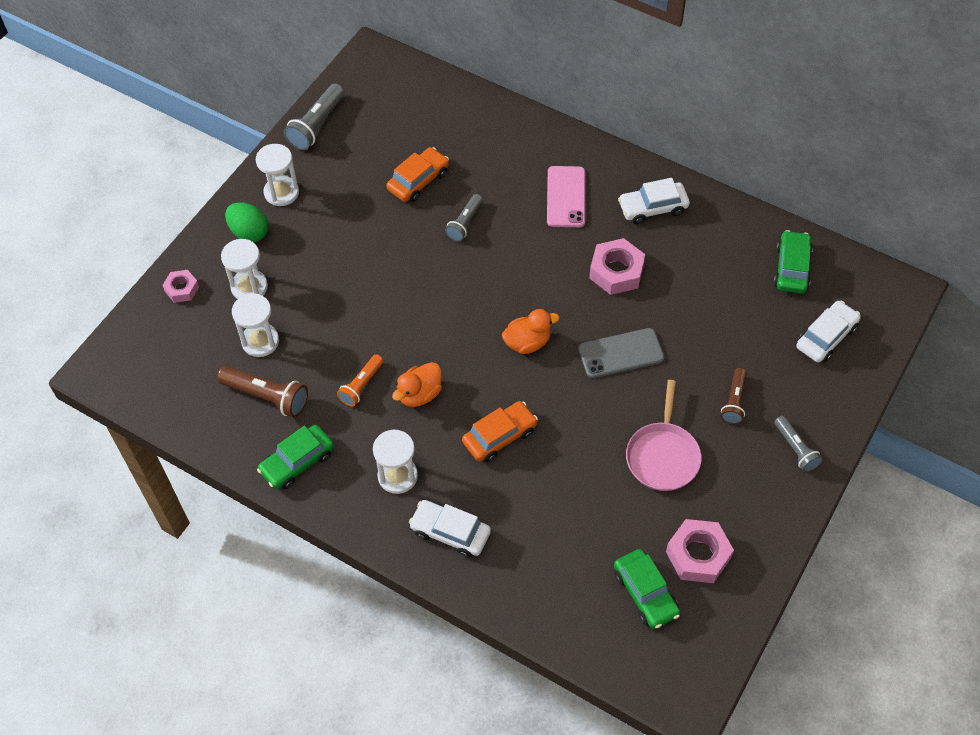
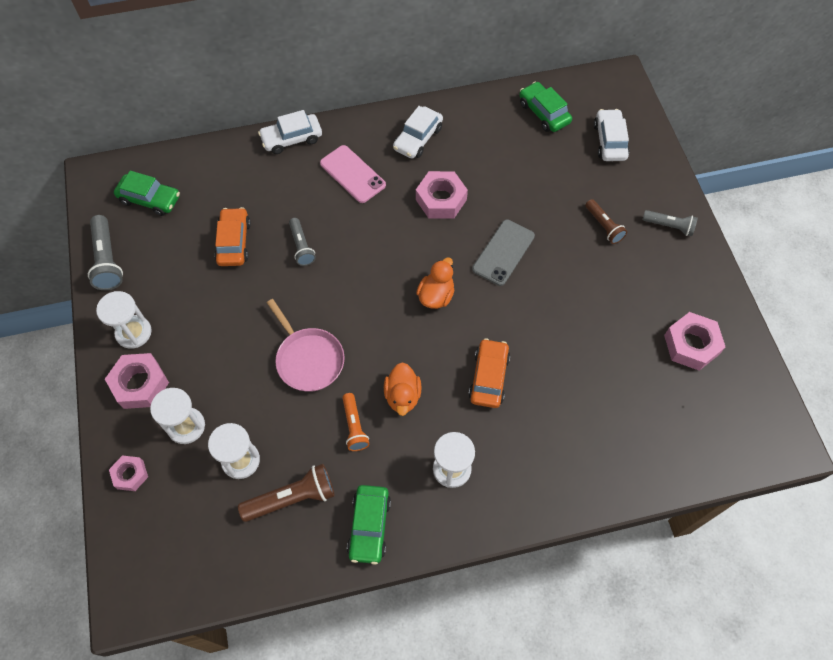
camera: 45 degrees left, 5 degrees up
(249, 232) = (140, 384): green egg -> pink nut
(450, 532) = (530, 475): white car -> white car (292, 139)
(645, 593) = (690, 399): green car -> green car (150, 199)
(663, 456) = (602, 299): pink pan -> pink pan (308, 359)

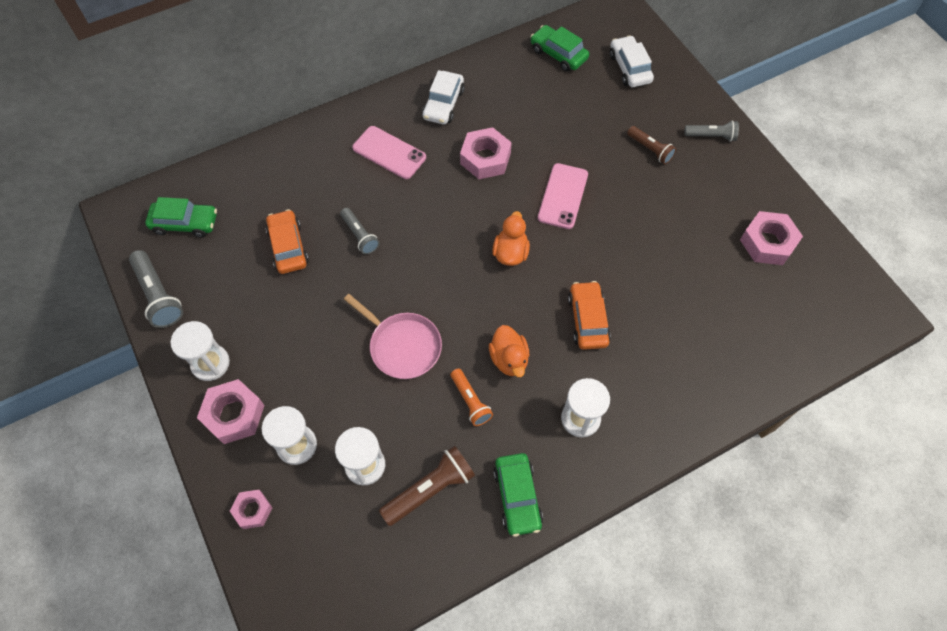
camera: 15 degrees left, 0 degrees up
(292, 139) = (316, 131): white car -> none
(503, 252) = (563, 196): grey phone -> pink phone

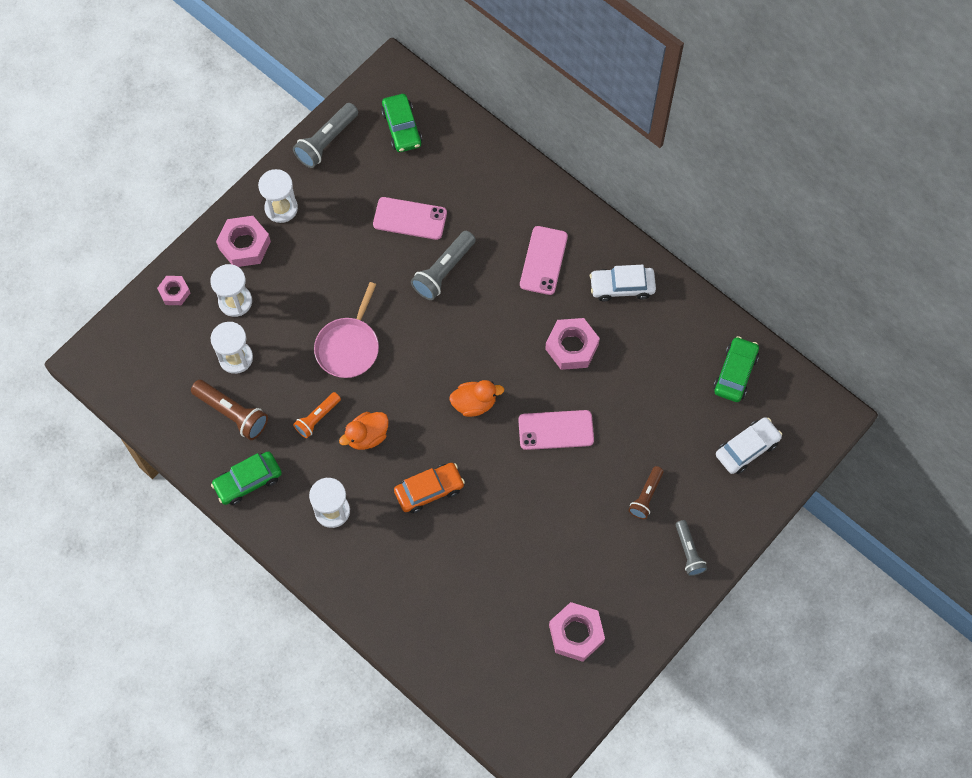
camera: 70 degrees right, 5 degrees up
(288, 247) = (410, 218): orange car -> pink phone
(360, 235) = (443, 271): grey flashlight -> grey flashlight, size x1.54

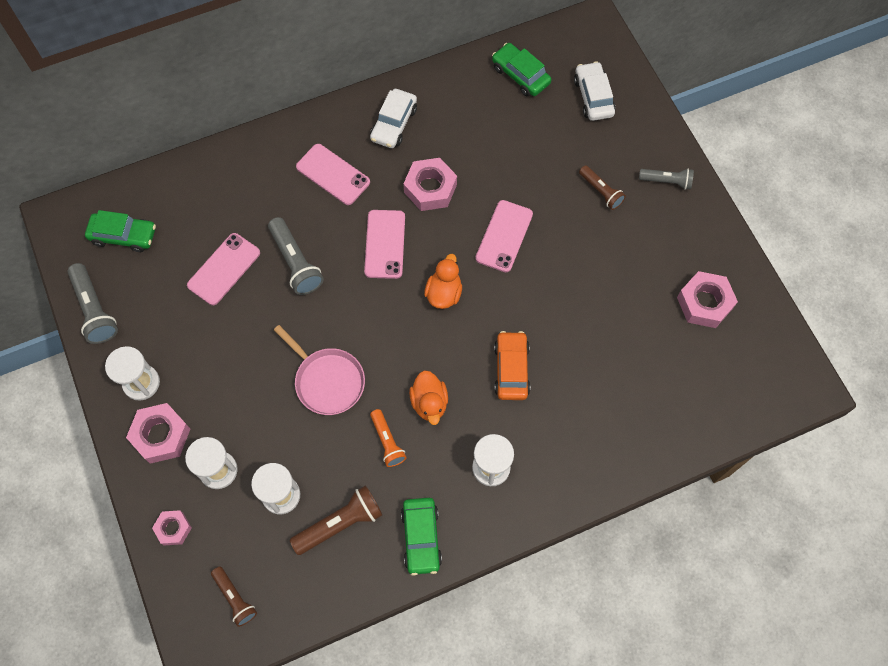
camera: 65 degrees left, 0 degrees up
(140, 364) = (235, 598): none -> brown flashlight
(497, 334) = (385, 244): none -> pink phone

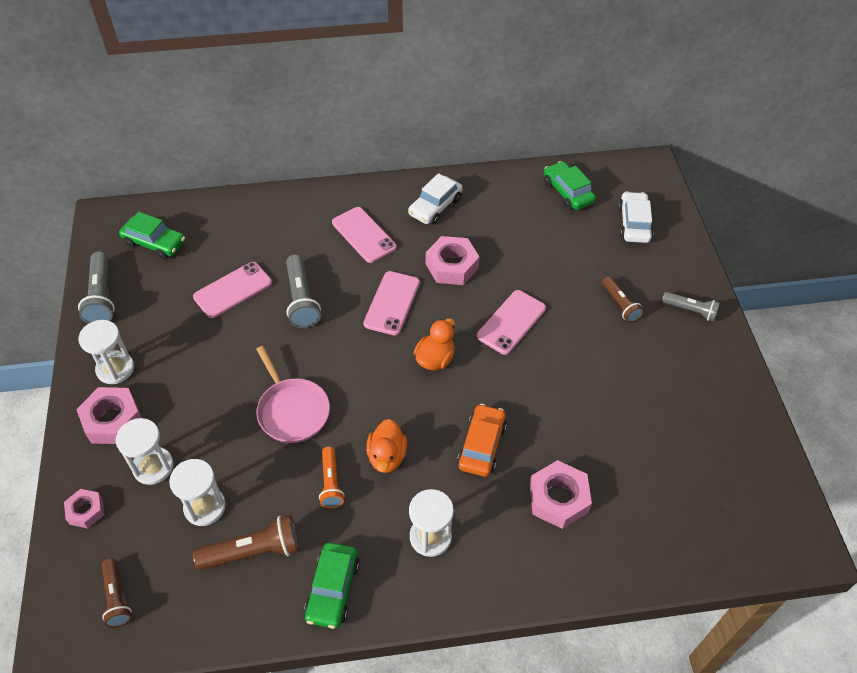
camera: 15 degrees right, 15 degrees down
(704, 303) = (705, 431): pink nut -> pink nut (558, 498)

